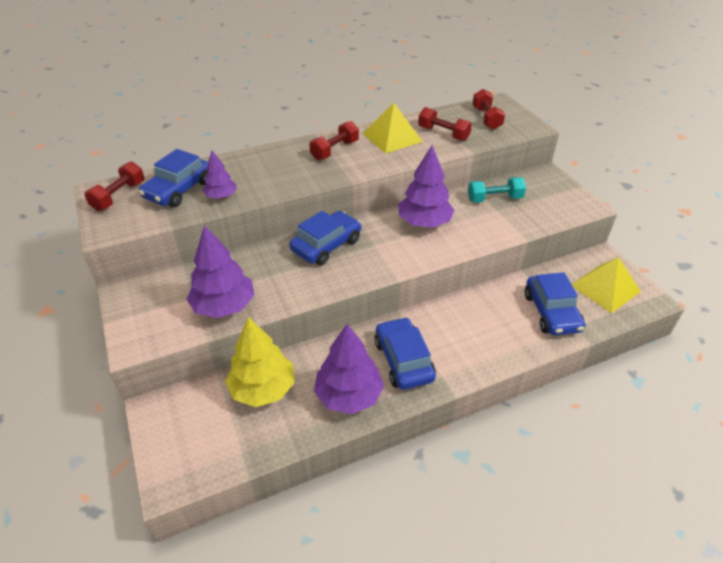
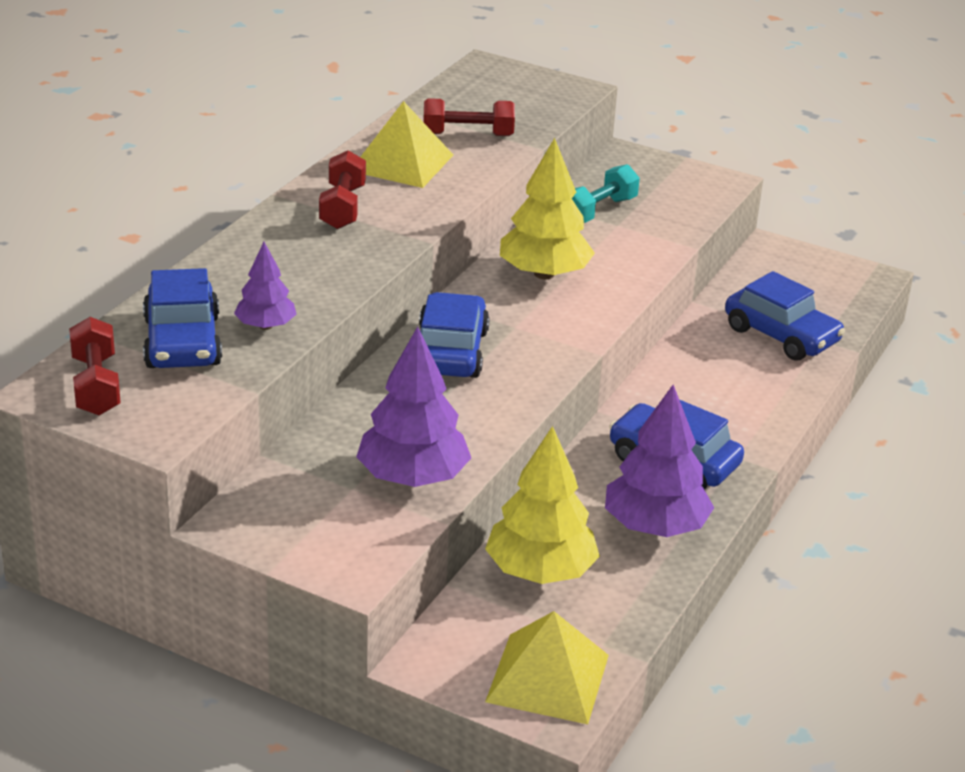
camera: 40 degrees left, 10 degrees down
(424, 222) = (544, 274): purple tree -> yellow tree
(486, 118) = (499, 95): red dumbbell -> none
(605, 288) = (811, 283): yellow pyramid -> yellow pyramid (547, 678)

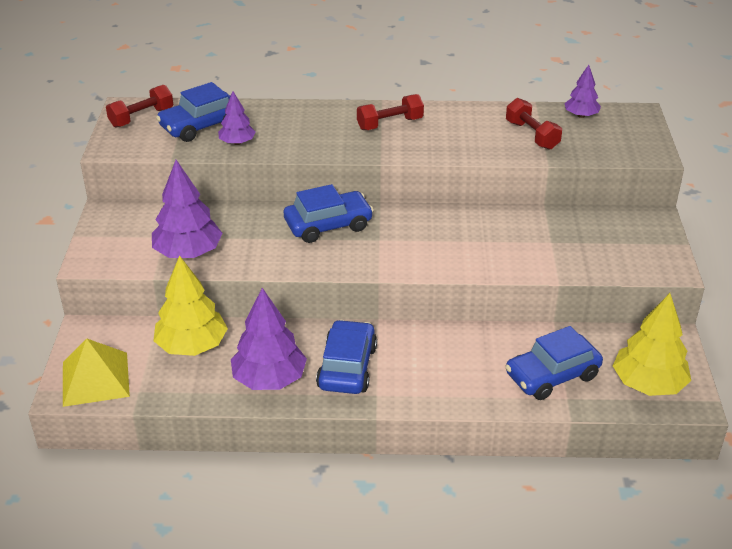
camera: 65 degrees right, 5 degrees up
(401, 163) = (466, 125): yellow pyramid -> none
(456, 95) = (581, 115): none -> purple tree
(544, 274) = (453, 231): yellow tree -> yellow tree (648, 384)
(598, 211) = (560, 229): turquoise dumbbell -> none
(781, 335) = (552, 375): blue car -> blue car turned 45 degrees clockwise

